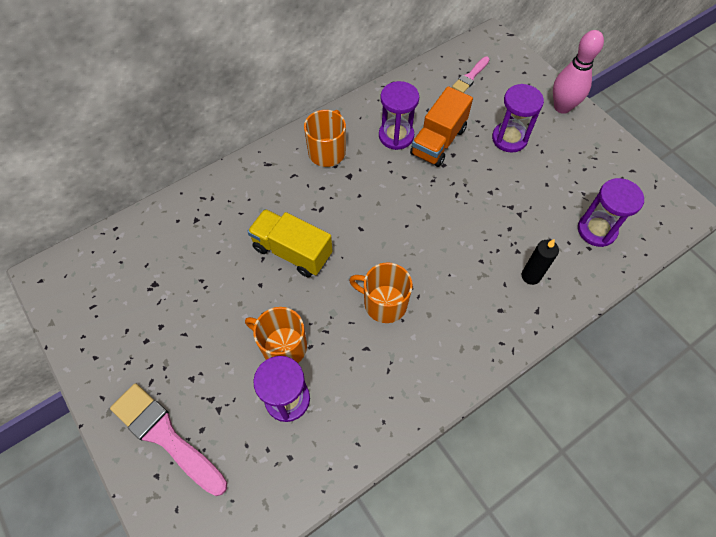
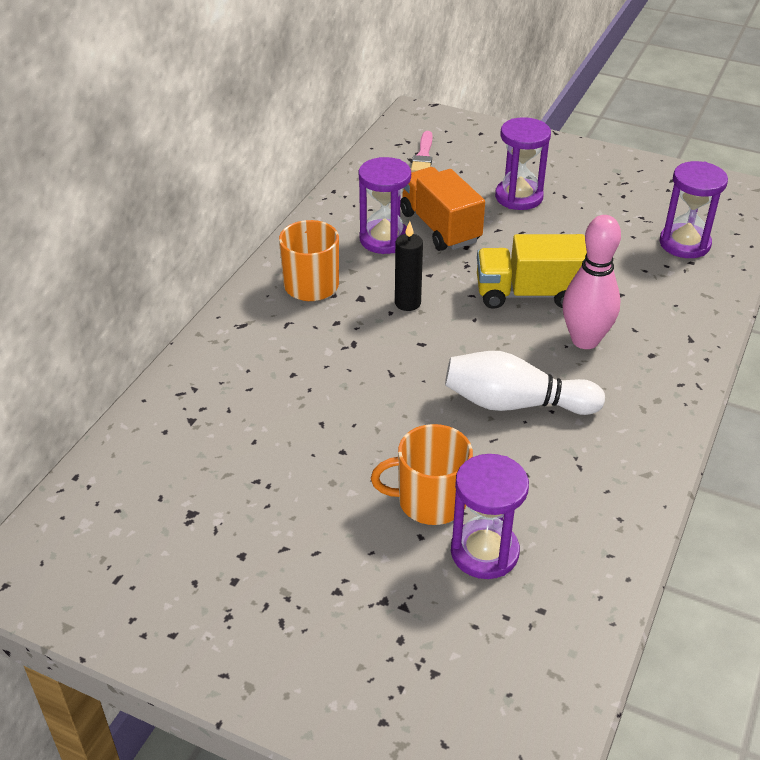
camera: 30 degrees left, 20 degrees down
(165, 436) = (357, 671): pink brush -> none
(292, 251) = (355, 400): yellow truck -> yellow truck (528, 294)
(384, 303) = (515, 403): orange mug -> white bowling pin
(438, 141) = (440, 227): orange truck -> orange truck turned 150 degrees clockwise
(531, 276) = (655, 310): black candle -> black candle (407, 303)
(562, 107) = (550, 150): pink bowling pin -> pink bowling pin (585, 340)

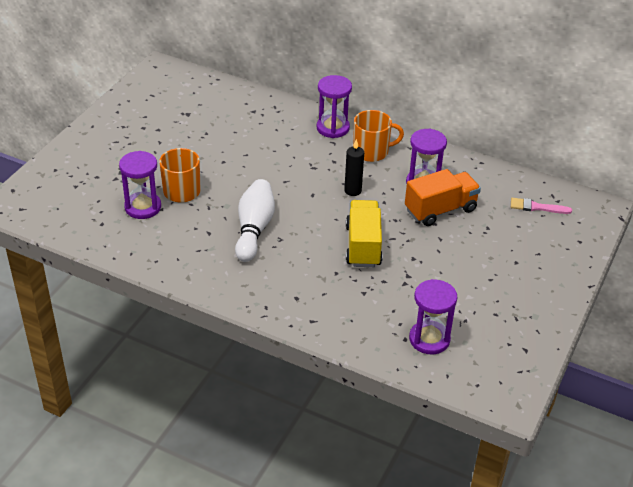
camera: 90 degrees right, 0 degrees up
(519, 197) = (485, 253): purple hourglass -> purple hourglass (333, 128)
(585, 340) = (312, 267): pink bowling pin -> none

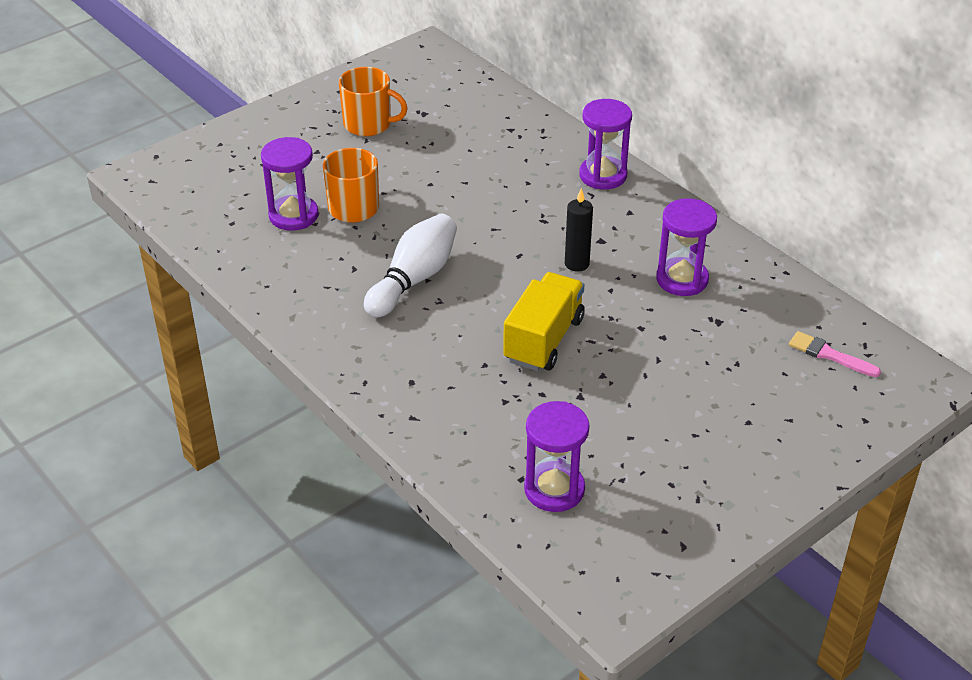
camera: 25 degrees right, 0 degrees up
(372, 151) = (637, 219): orange mug -> orange mug (369, 124)
(440, 210) = (683, 321): orange truck -> none

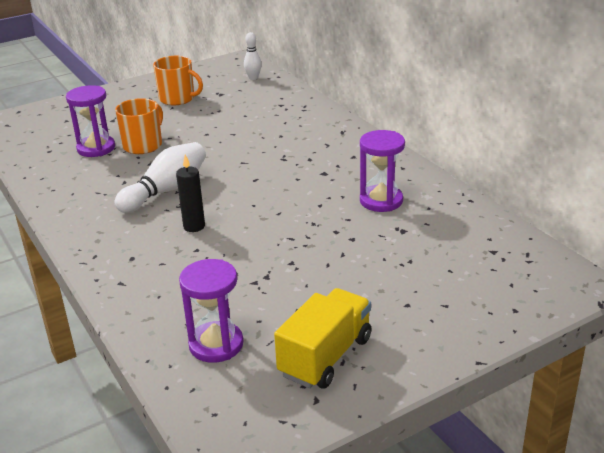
camera: 10 degrees right, 10 degrees down
(458, 82) = (253, 78): none -> white bowling pin
(544, 340) = (252, 235): yellow truck -> yellow truck (325, 356)
(577, 264) = (299, 187): black candle -> black candle (194, 226)
(603, 175) = (340, 133): purple hourglass -> none
(829, 355) = (493, 259): pink brush -> none

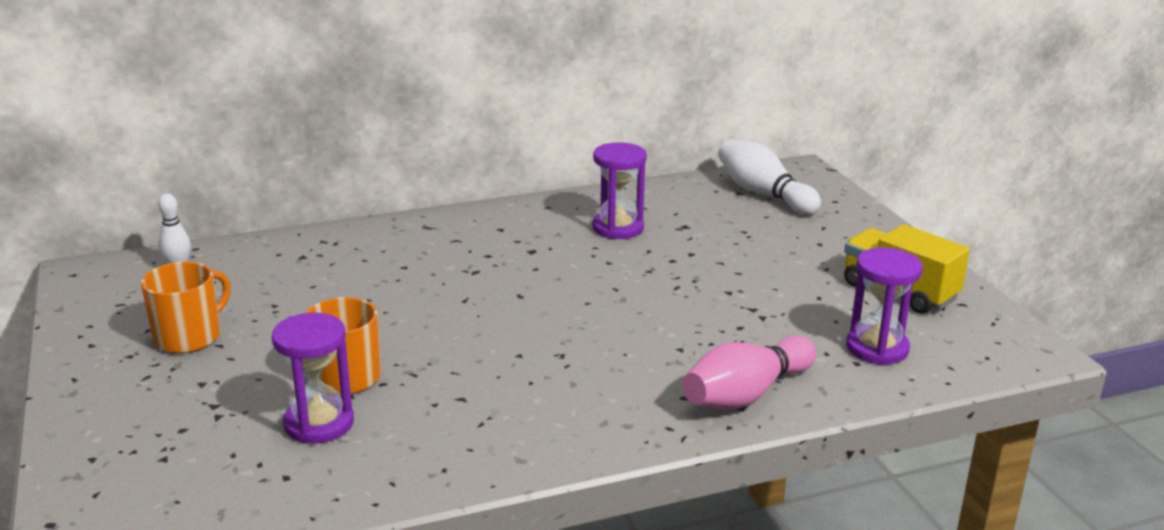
camera: 80 degrees left, 5 degrees down
(137, 283) = (746, 394): none -> pink bowling pin
(166, 191) = (513, 363): white bowling pin -> white bowling pin (764, 194)
(194, 226) = (623, 346): black candle -> none

